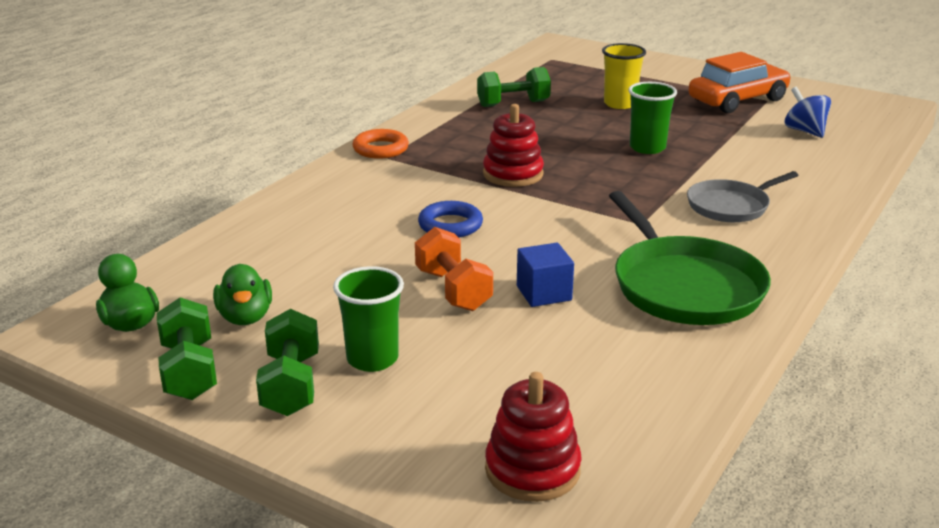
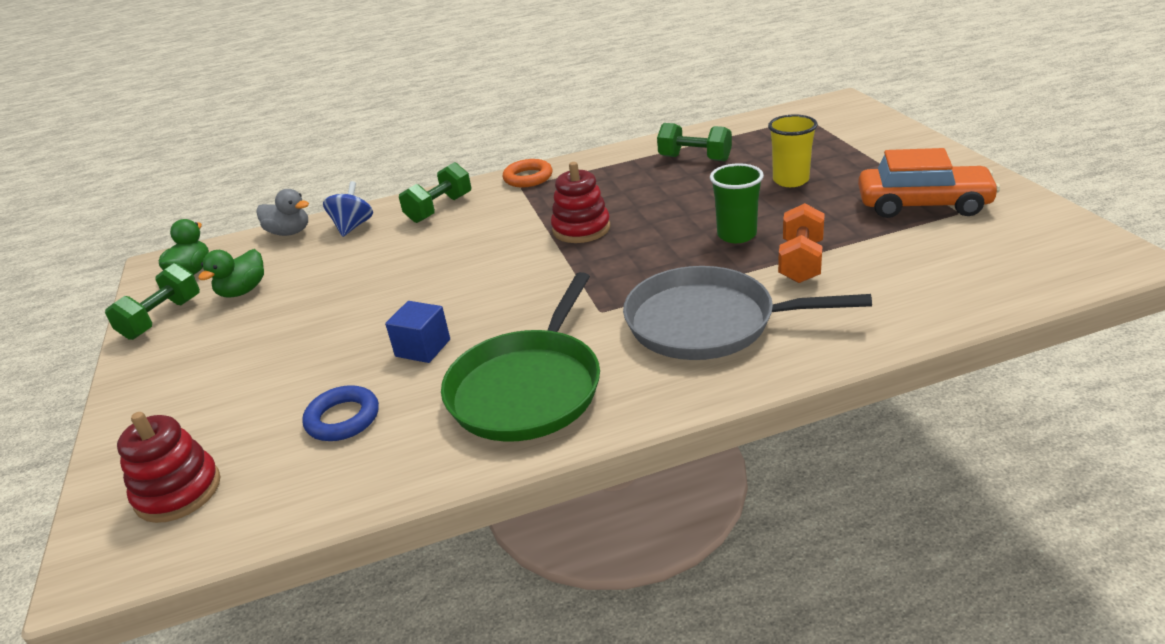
camera: 45 degrees right, 5 degrees up
(189, 256) = (289, 232): none -> grey duck
(291, 385) = (184, 353): green dumbbell -> green dumbbell (439, 209)
(372, 359) = (247, 354): green cup -> none
(450, 225) = (463, 262): blue ring -> blue ring (343, 418)
(453, 290) = (375, 319): orange dumbbell -> orange dumbbell (801, 262)
(731, 206) = (708, 322): grey pan -> grey pan, size x1.62
(805, 131) = (938, 261): blue spinning top -> blue spinning top (353, 226)

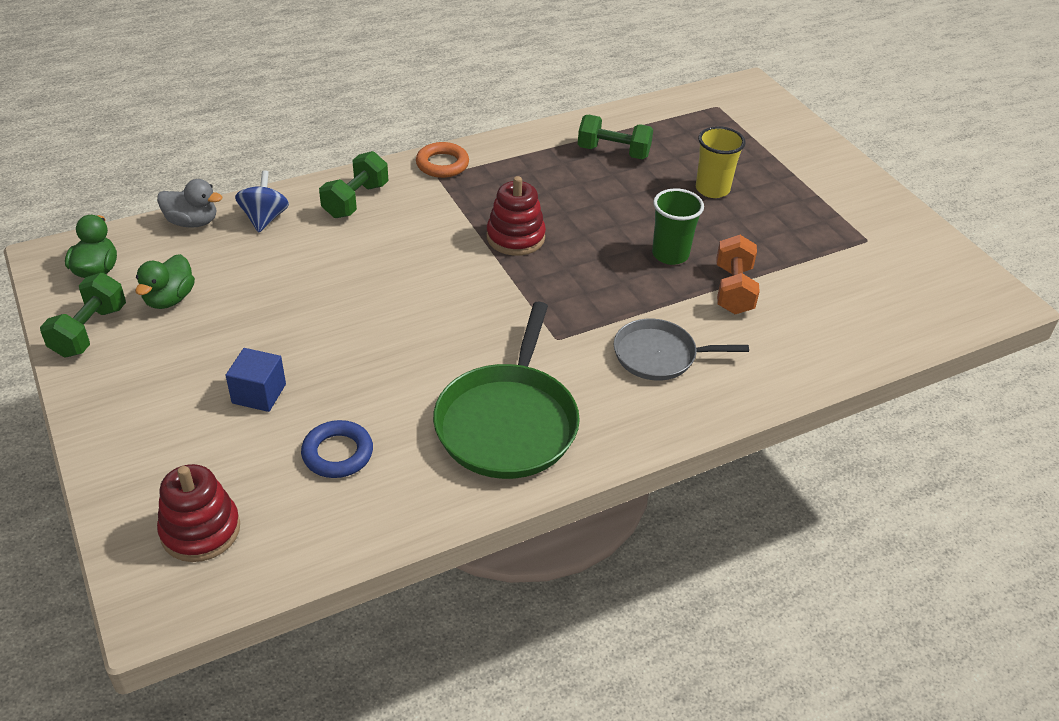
camera: 15 degrees left, 10 degrees up
(423, 348) = (392, 376): blue cube -> blue cube (259, 394)
(708, 322) = (659, 355): grey pan -> grey pan, size x0.62
(923, 204) = (836, 228): orange car -> none

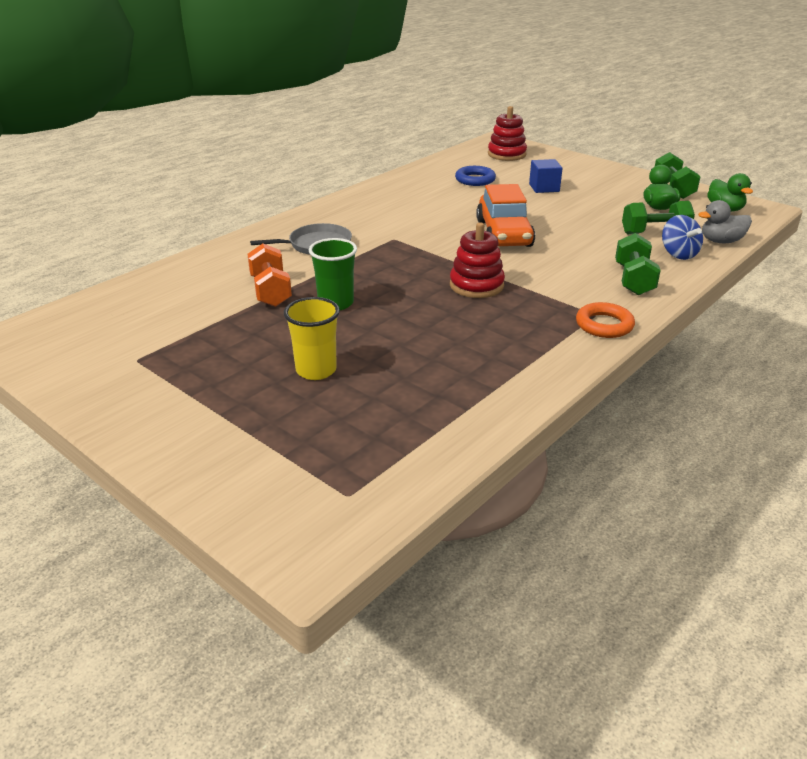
camera: 160 degrees right, 10 degrees down
(416, 307) = (504, 234): none -> orange car
(508, 422) = (395, 203): green pan -> none
(613, 152) = (447, 383): green dumbbell -> green dumbbell (654, 233)

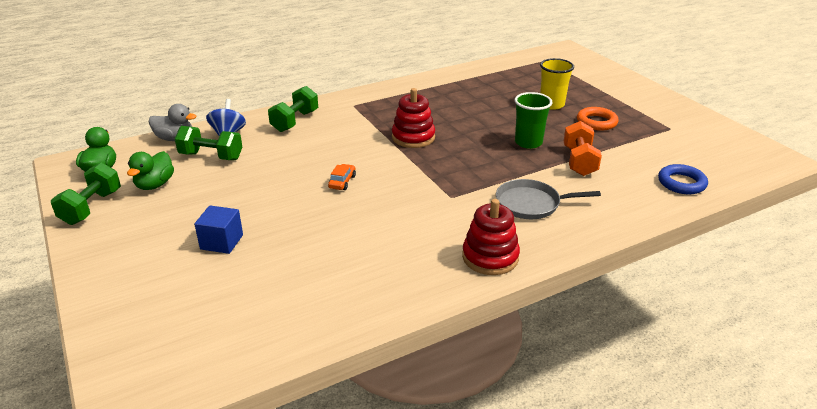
camera: 160 degrees left, 0 degrees up
(475, 180) = (284, 279): blue ring -> blue ring (681, 183)
(504, 234) = (342, 182): orange car -> orange car, size x0.40
(506, 154) = (170, 340): red stacking toy -> red stacking toy (490, 257)
(604, 325) = (356, 99): orange ring -> orange ring (596, 122)

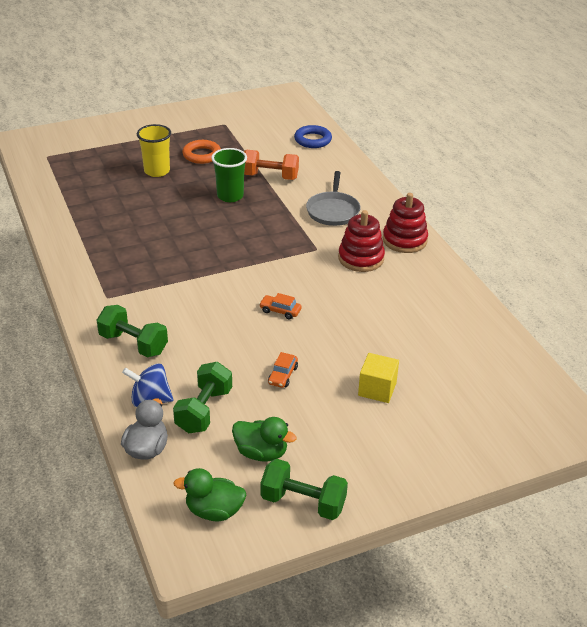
camera: 85 degrees left, 5 degrees up
(222, 242) = (377, 389): blue cube -> yellow cube
(249, 189) = (283, 375): none -> orange car
(413, 137) = (200, 260): red stacking toy -> red stacking toy (361, 258)

